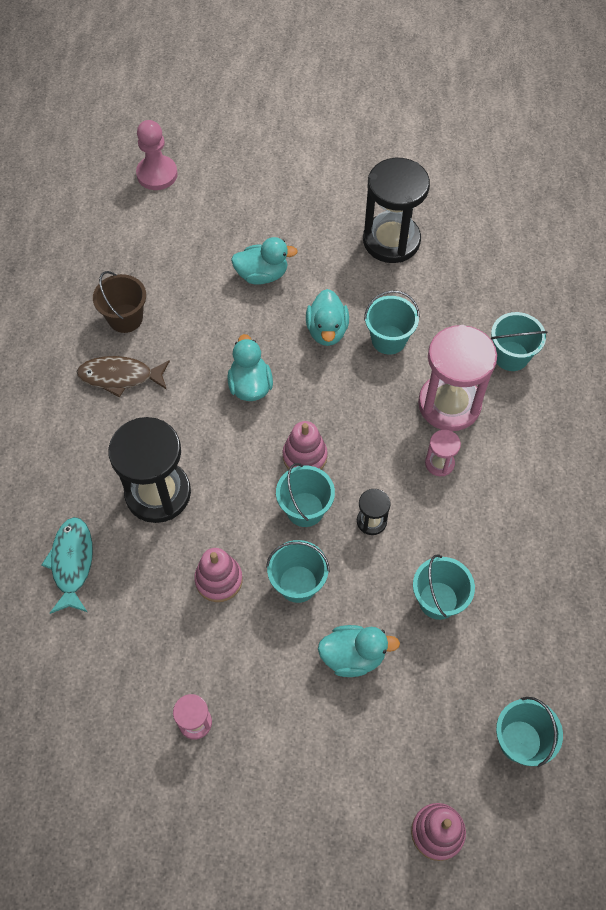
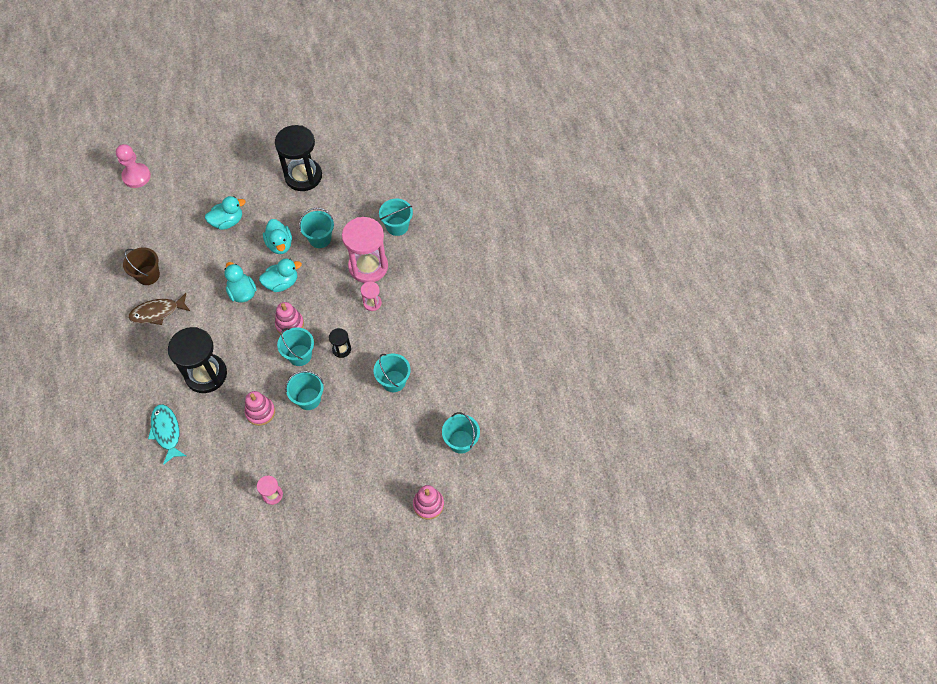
camera: 20 degrees left, 0 degrees up
(353, 656) = (353, 428): turquoise duck -> turquoise duck (282, 283)

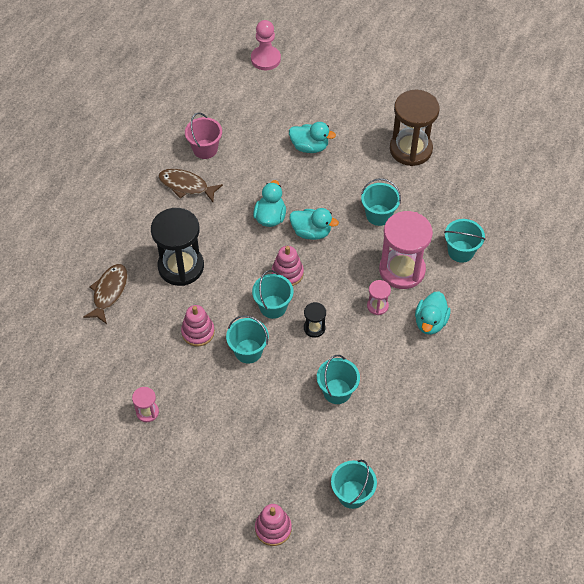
camera: 40 degrees right, 5 degrees down
(148, 275) = (205, 149): brown bucket -> pink bucket
(166, 432) = (109, 292): turquoise fish -> brown fish
(280, 244) = (338, 197): turquoise duck -> turquoise duck (430, 322)
(303, 176) = (410, 149): black hourglass -> brown hourglass

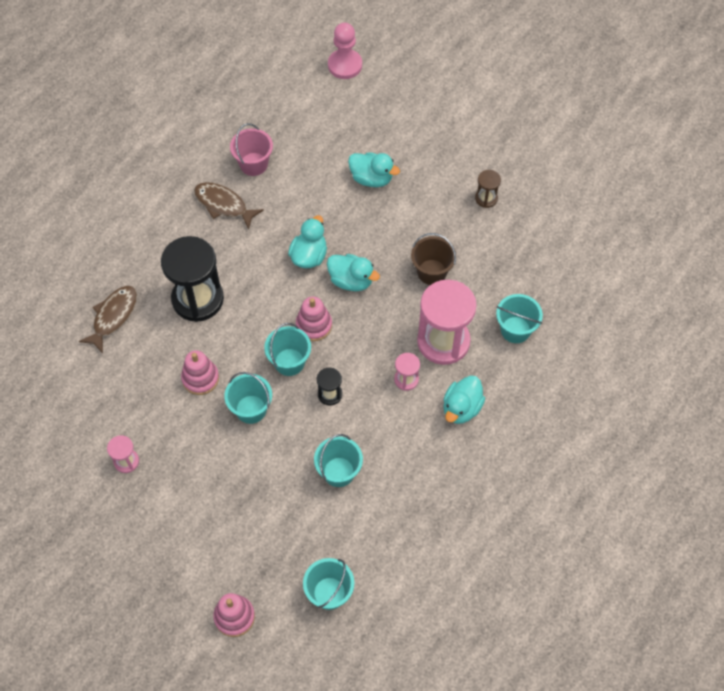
camera: 10 degrees right, 5 degrees up
(378, 215) = (432, 272): turquoise bucket -> brown bucket
(410, 149) = (486, 198): brown hourglass -> brown hourglass, size x0.46

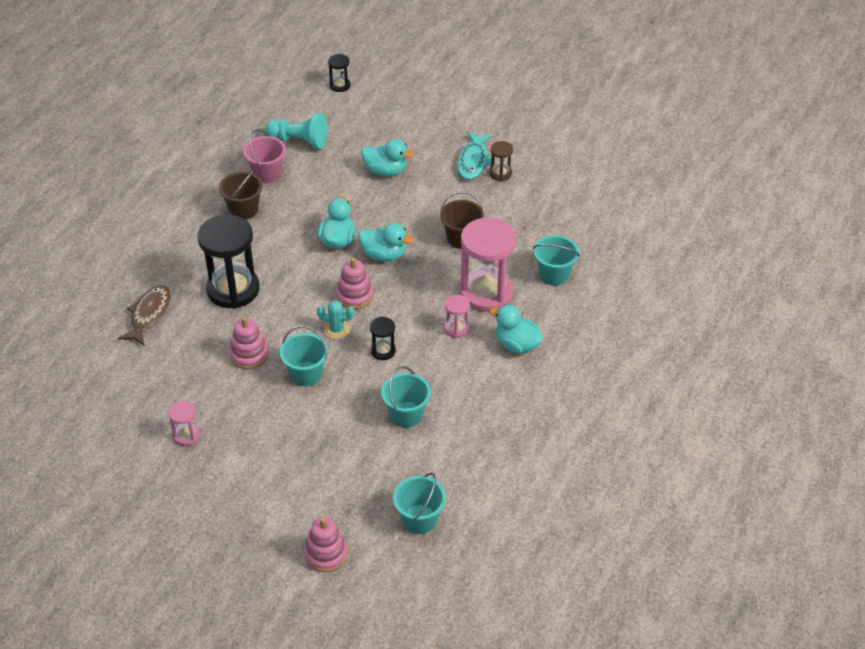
camera: 10 degrees left, 15 degrees down
(223, 205) = (243, 209): brown fish -> brown bucket
(289, 362) = (336, 329): turquoise bucket -> turquoise cactus
(292, 129) = (299, 141): none -> turquoise pawn
(345, 65) = (340, 85): pink pawn -> black hourglass
(461, 179) = (473, 161): none -> turquoise fish
(461, 408) = (516, 345): turquoise duck -> turquoise duck turned 105 degrees clockwise

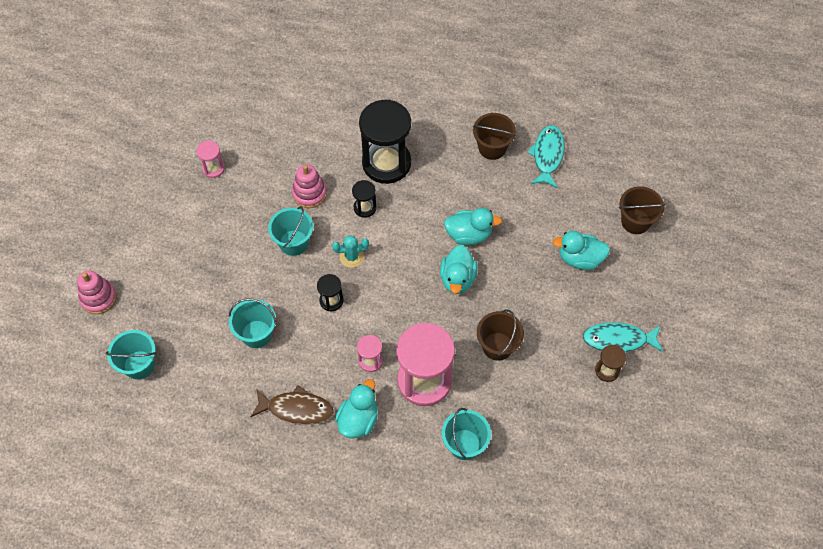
camera: 80 degrees right, 15 degrees up
(149, 315) = (344, 108): brown fish -> brown fish (296, 409)
(267, 173) = (547, 155): pink bucket -> turquoise fish
(299, 141) = (602, 173): turquoise pawn -> none
(336, 329) = (351, 256): turquoise cactus -> turquoise cactus turned 75 degrees clockwise
(340, 85) = (701, 191): black hourglass -> black hourglass (365, 208)
(354, 296) = (397, 263): pink stacking toy -> none
(358, 130) = (635, 221): none -> brown bucket
(386, 171) = (580, 259): turquoise duck -> turquoise duck turned 90 degrees clockwise

